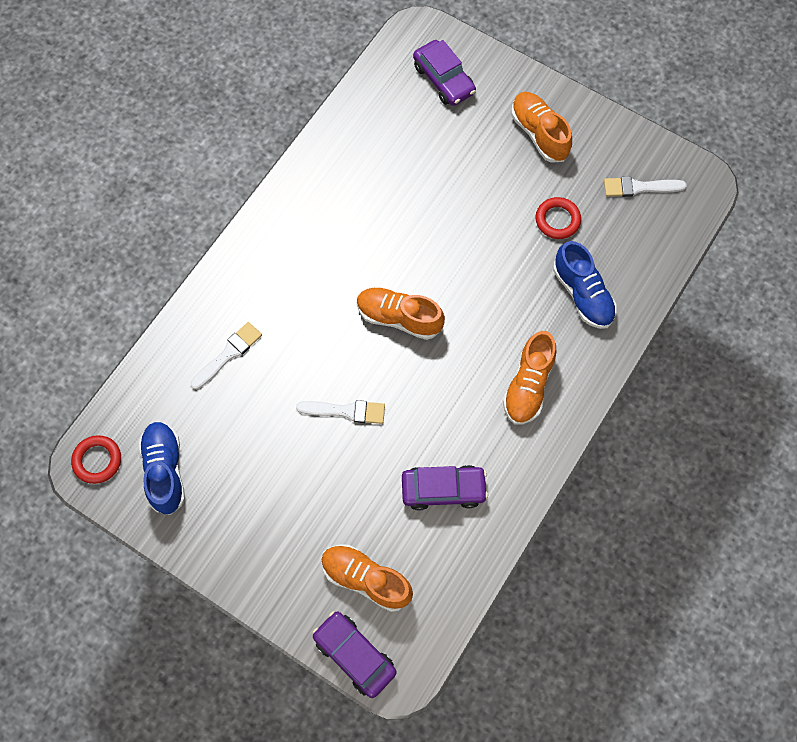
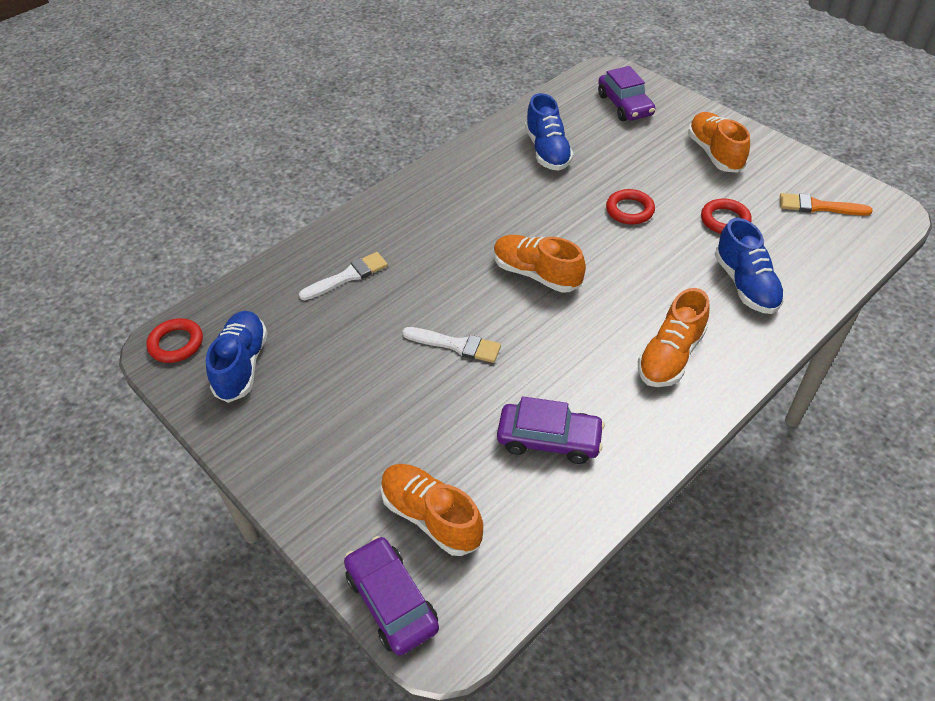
camera: 15 degrees right, 20 degrees down
(379, 159) = (547, 151): none -> blue shoe
(470, 224) = (629, 210): none -> red ring
(639, 187) = (818, 207): white brush -> orange brush

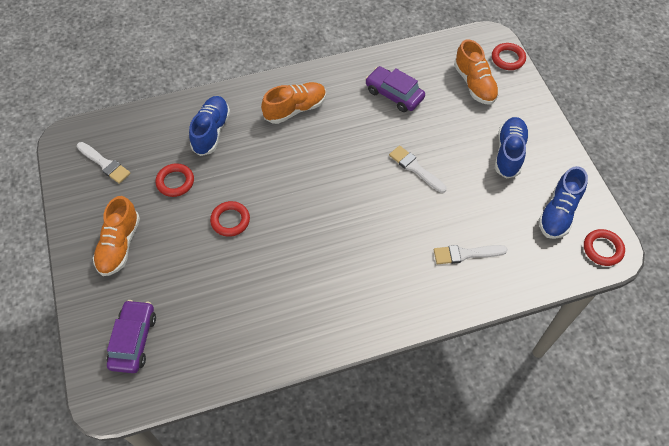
camera: 155 degrees left, 10 degrees up
(391, 601) = (508, 59): purple car -> red ring
(536, 274) = (333, 197): orange shoe -> none
(547, 151) = (243, 314): blue shoe -> blue shoe (509, 153)
(818, 207) = (105, 164): orange brush -> white brush

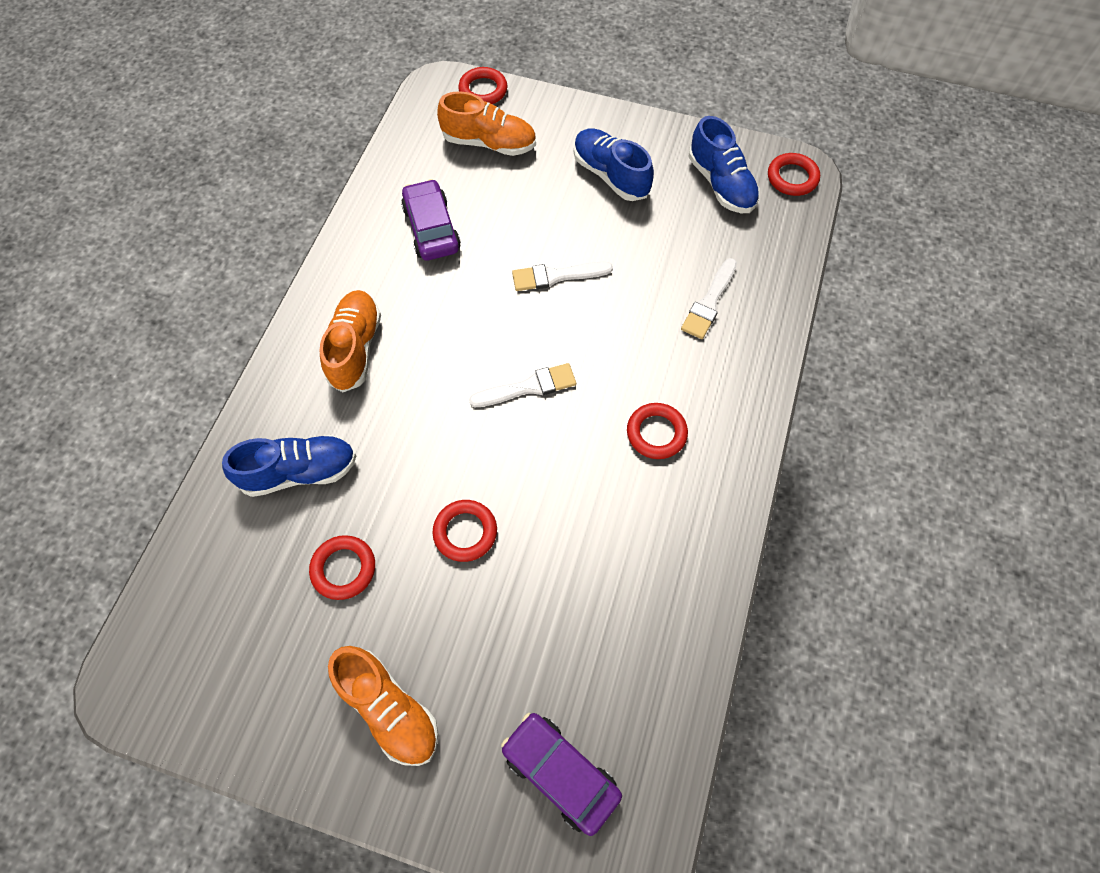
camera: 55 degrees left, 5 degrees up
(105, 164) = (226, 653): white brush -> white brush (529, 387)
(211, 131) = (299, 472): blue shoe -> blue shoe turned 120 degrees clockwise
(356, 275) = (656, 433): none -> red ring
(394, 94) = (431, 229): purple car -> purple car turned 90 degrees clockwise

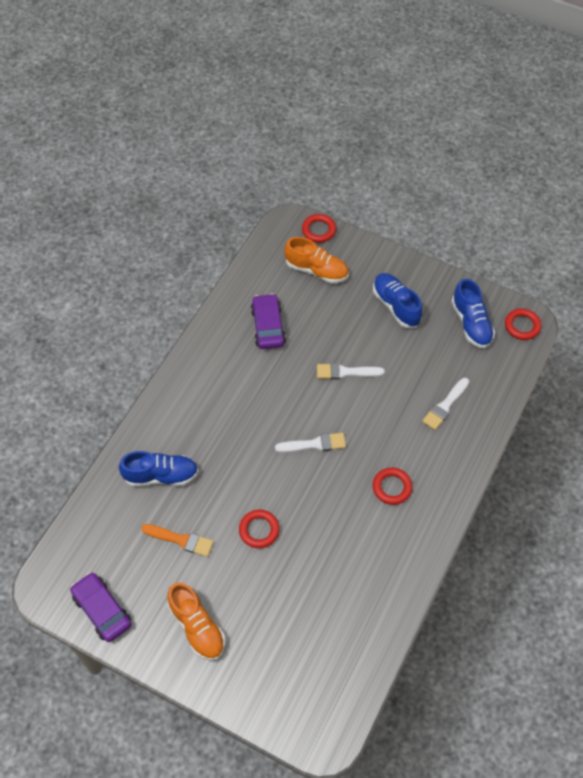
camera: 10 degrees right, 5 degrees down
(343, 569) = (181, 540): red ring -> orange brush
(355, 348) = (206, 401): orange shoe -> none
(560, 773) = (293, 681): purple car -> purple car (102, 610)

